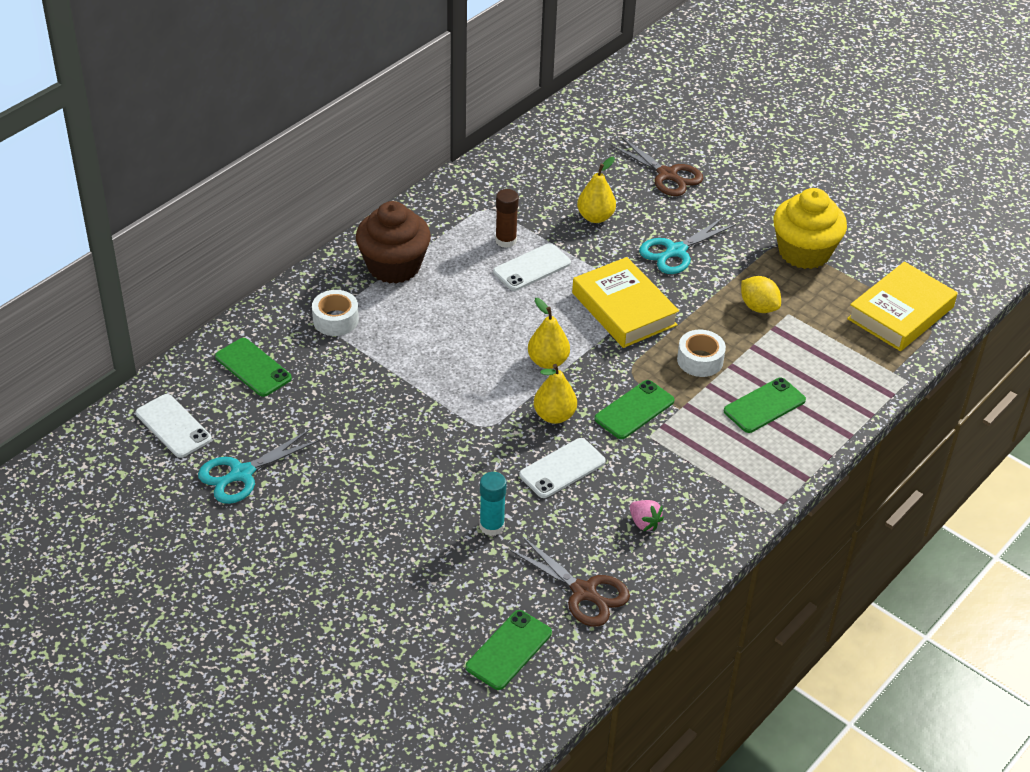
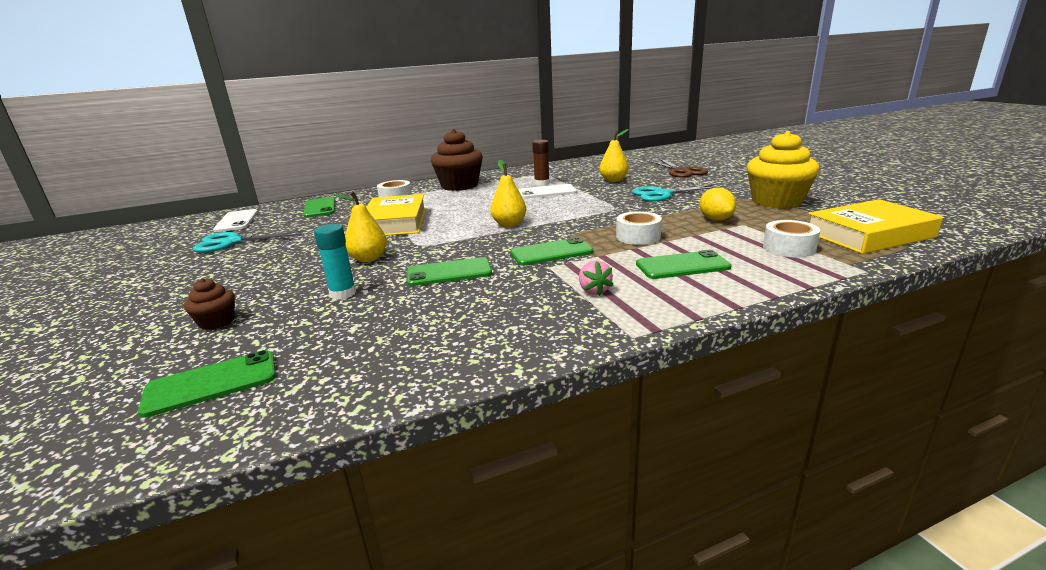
camera: 30 degrees right, 20 degrees down
(419, 594) = (217, 322): none -> brown cupcake
(554, 416) = (480, 247): yellow pear -> yellow pear (369, 259)
(562, 468) = (449, 272): white phone -> green phone
(584, 592) = (353, 354): brown scissors -> none
(624, 309) = (596, 210): yellow book -> yellow book (395, 222)
(644, 523) = (480, 317): pink strawberry -> pink strawberry (594, 290)
(841, 353) = (789, 248): none -> white tape

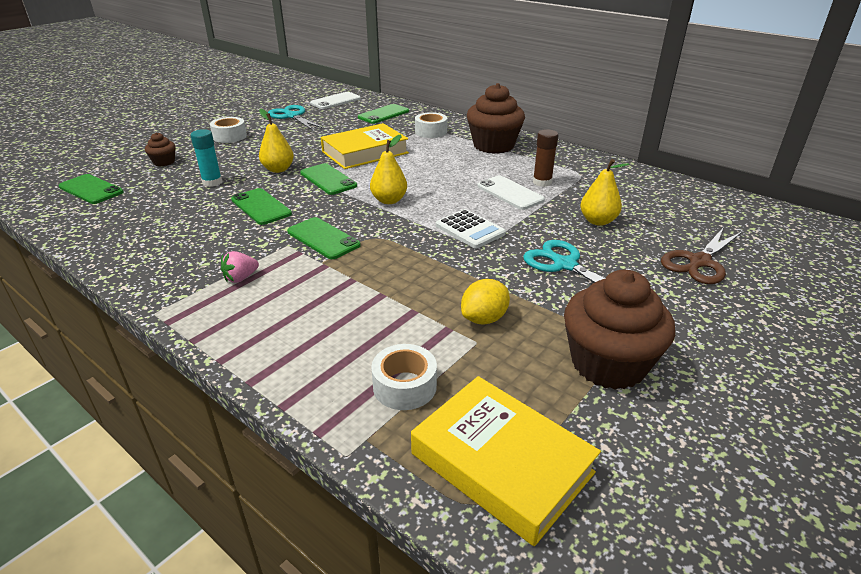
camera: 60 degrees right, 10 degrees up
(590, 208) = (470, 229): none -> white calculator
(638, 236) = (391, 275): white tape -> white tape (230, 136)
(682, 266) = (315, 315): green phone -> green phone (328, 179)
(776, 202) = (608, 364): yellow cupcake -> brown cupcake

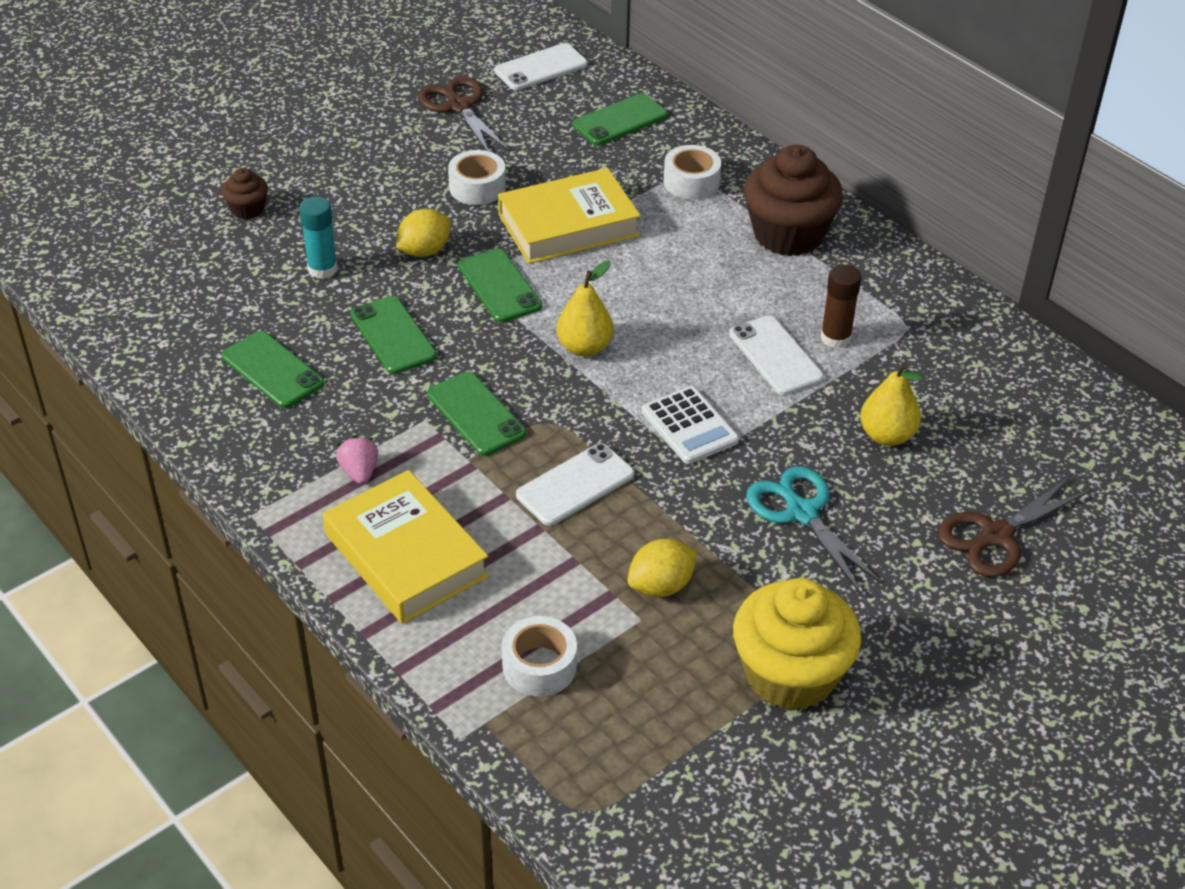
camera: 10 degrees right, 10 degrees up
(91, 189) = (145, 262): green phone -> green phone (272, 370)
(230, 136) = (351, 153): white tape -> white tape (477, 187)
(241, 278) = (359, 472): pink strawberry -> pink strawberry turned 105 degrees clockwise
(278, 169) = (424, 251): yellow pear -> yellow lemon
(292, 116) = (459, 107): turquoise scissors -> brown scissors
(402, 268) = (575, 485): none -> white phone
(501, 463) = (621, 773): yellow book -> yellow book (406, 555)
(608, 364) = (790, 675): brown cupcake -> yellow cupcake

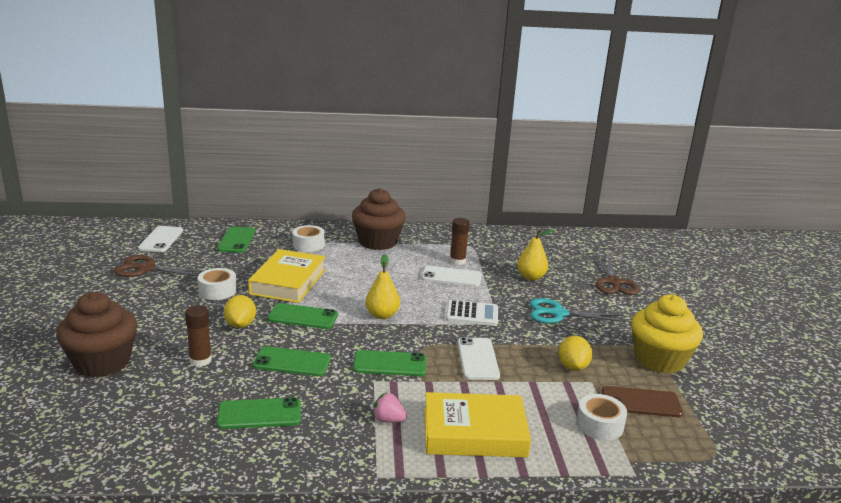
camera: 55 degrees left, 20 degrees down
(248, 209) = (102, 362): brown cupcake -> brown cupcake, size x2.12
(322, 269) = (200, 360): turquoise glue stick -> brown glue stick
(642, 691) = (641, 402): none -> brown phone

